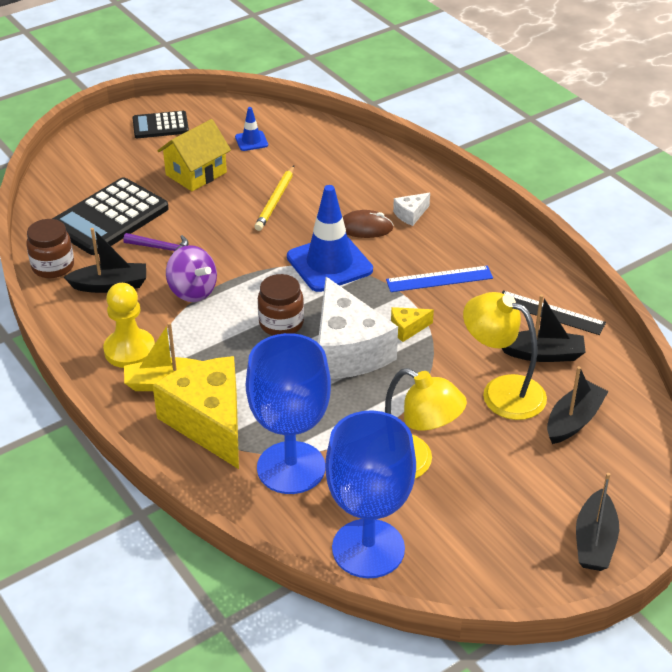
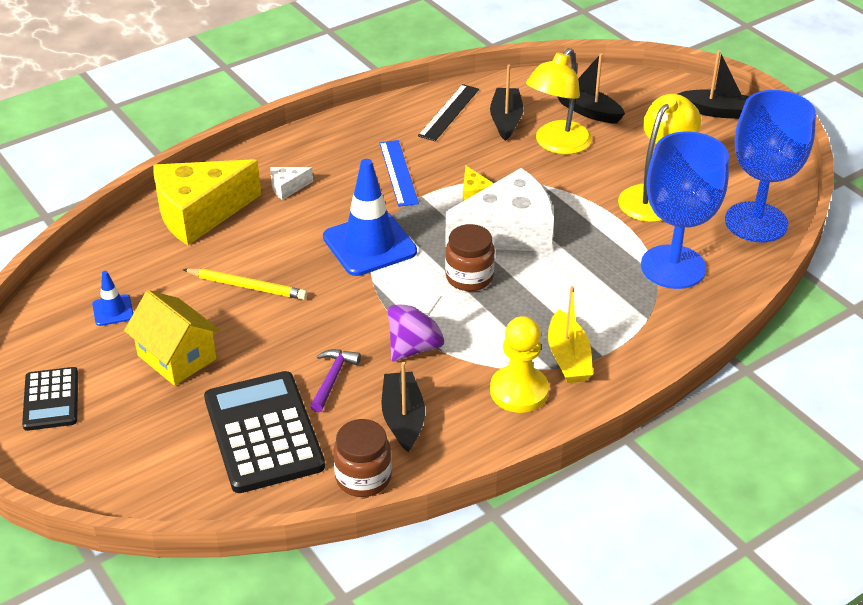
camera: 90 degrees left, 0 degrees up
(109, 218) = (263, 432): black calculator -> black calculator turned 150 degrees counterclockwise
(209, 422) = (622, 323): yellow cheese -> yellow cheese (200, 213)
(365, 228) = (308, 219): brown mouse -> none
(410, 214) = (287, 187): white cheese -> white cheese turned 105 degrees clockwise

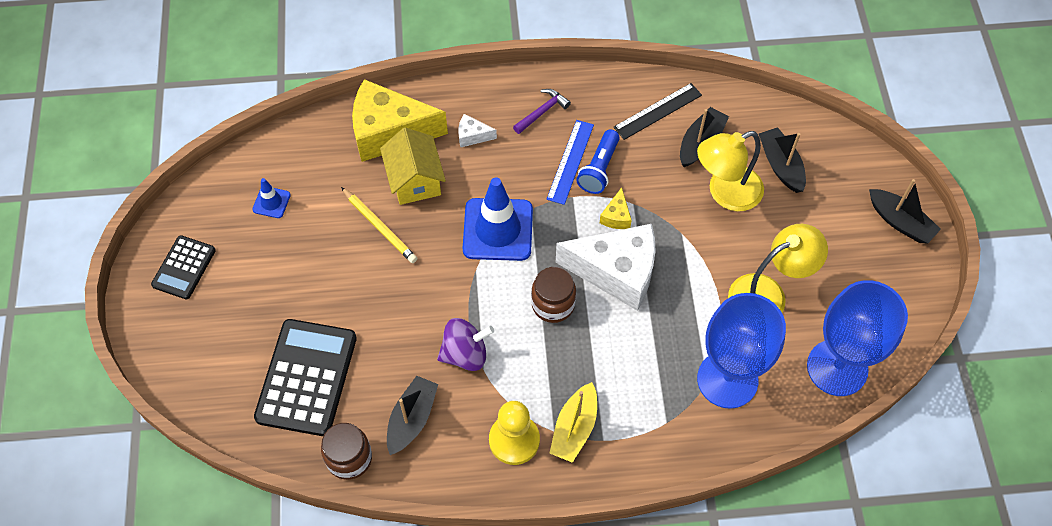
camera: 30 degrees right, 20 degrees up
(177, 357) = (289, 272): yellow house -> yellow house (415, 180)
(332, 378) = (385, 353): purple hammer -> purple hammer (542, 112)
(429, 168) = (599, 169): none -> blue flashlight

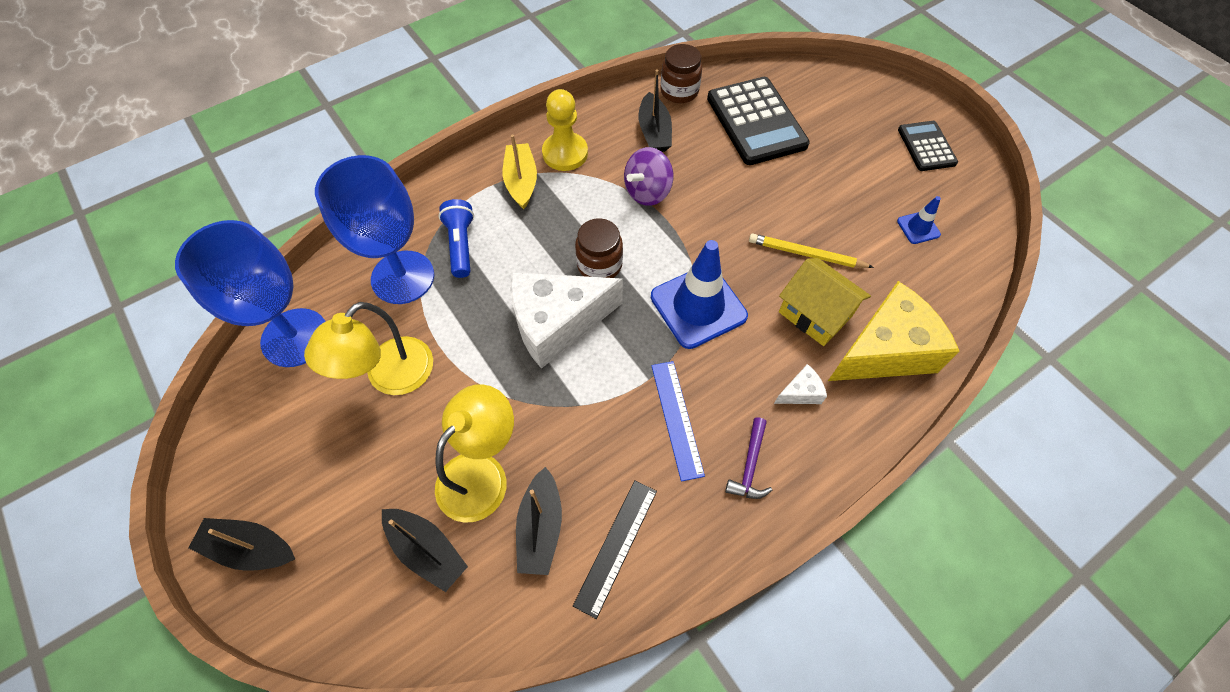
camera: 150 degrees right, 0 degrees up
(599, 169) = (640, 427): blue flashlight -> blue flashlight (461, 245)
(616, 216) = (589, 381): yellow cheese -> none

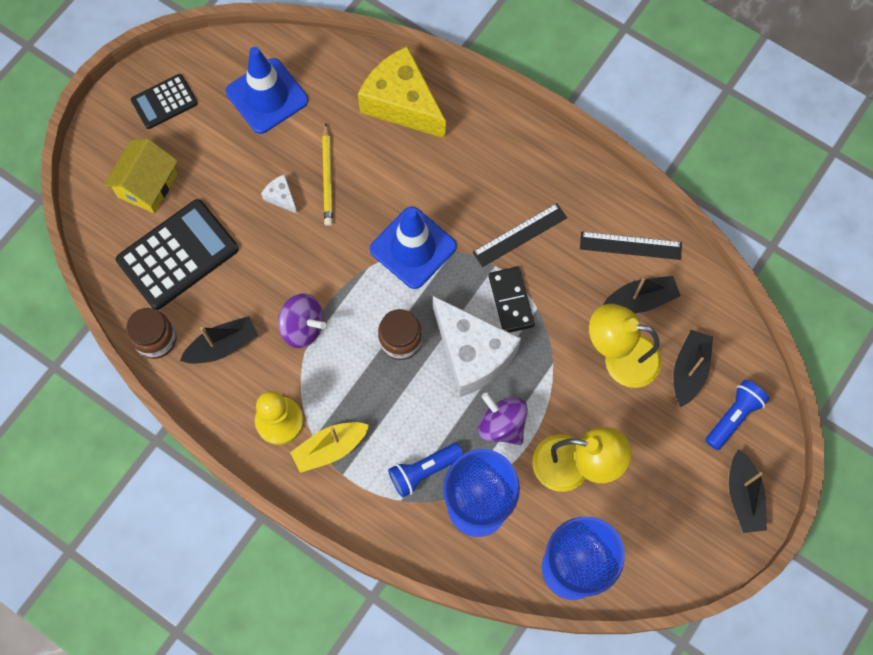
camera: 110 degrees left, 10 degrees up
(344, 581) = (733, 417): none -> blue flashlight
(469, 325) = (502, 425): none -> purple spinning top
(600, 380) = (511, 301): none -> black domino
(677, 419) = (520, 235): blue ruler -> black ruler
(750, 466) = (536, 175): purple hammer -> none
(800, 392) = (462, 155): white cheese -> white cheese (281, 197)
(815, 314) = (386, 158): yellow house -> yellow house (147, 185)
(918, 228) = (267, 96): blue traffic cone -> blue traffic cone, size x2.13

